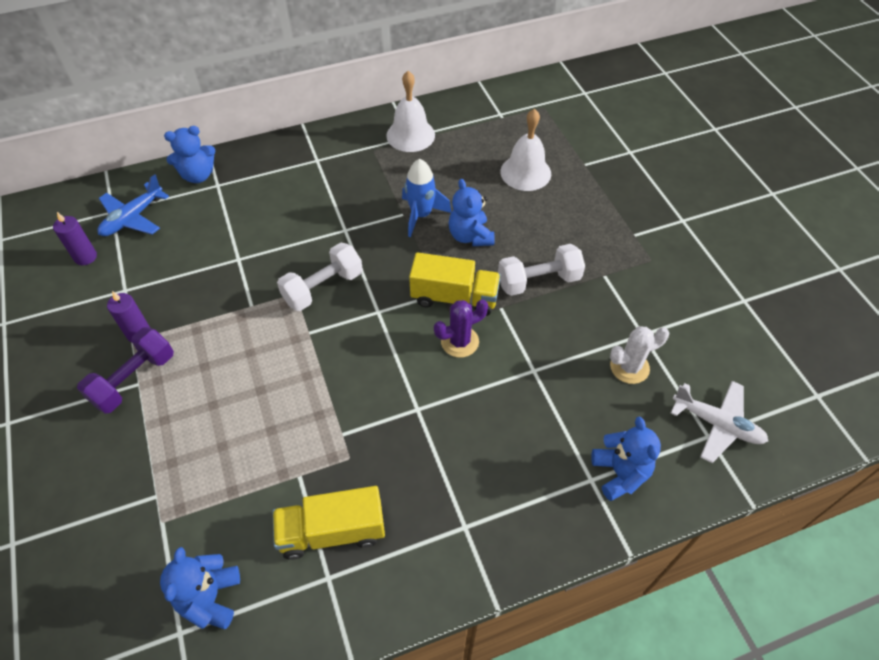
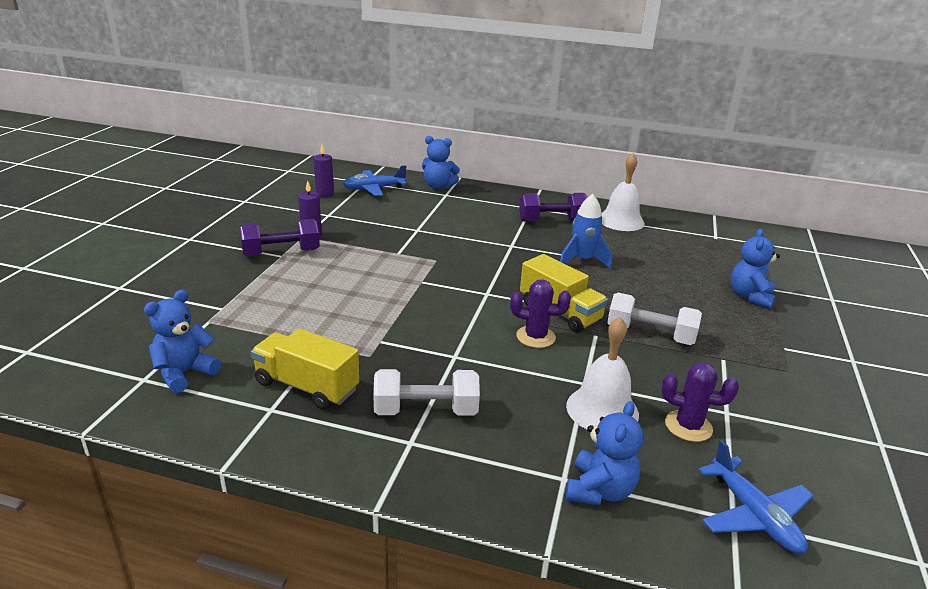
camera: 35 degrees right, 25 degrees down
(323, 287) = (460, 265): white dumbbell -> white dumbbell (426, 410)
(351, 170) = (552, 221): none -> purple dumbbell
(470, 236) = (613, 287): blue teddy bear -> blue teddy bear (750, 297)
(525, 172) = (705, 273): white bell -> white bell (602, 409)
(629, 367) = (688, 426): white cactus -> purple cactus
(717, 424) = (753, 515): white plane -> blue plane

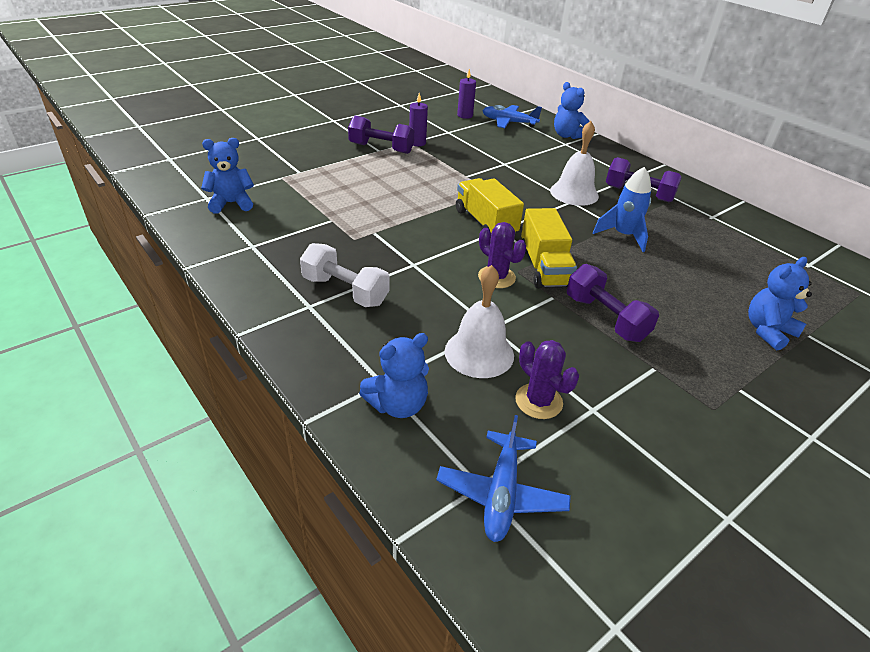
camera: 35 degrees right, 10 degrees up
(307, 386) = (290, 241): yellow truck -> yellow truck (485, 223)
(621, 221) = (714, 216): white bell -> white bell (574, 193)
(650, 335) = (605, 318): white dumbbell -> purple dumbbell

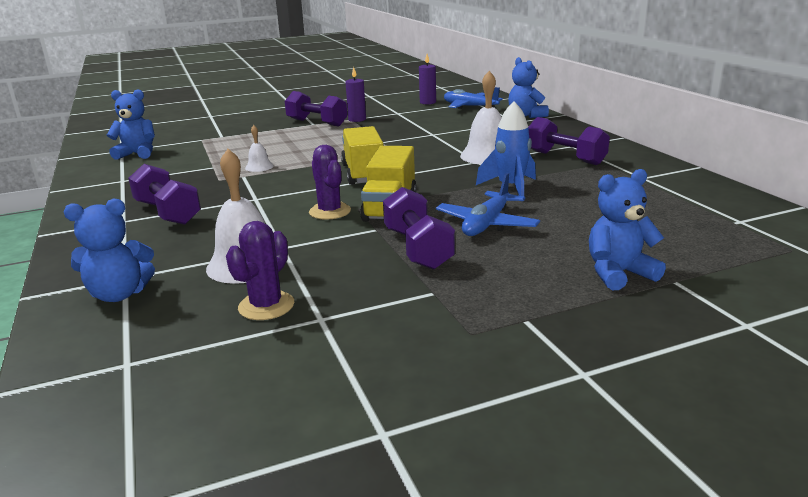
camera: 20 degrees right, 15 degrees down
(345, 291) = (167, 213): white dumbbell -> purple dumbbell
(379, 218) = (259, 167): none -> white bell
(501, 494) = (140, 373): blue plane -> blue plane (487, 224)
(538, 401) = (266, 306): purple cactus -> purple cactus turned 45 degrees clockwise

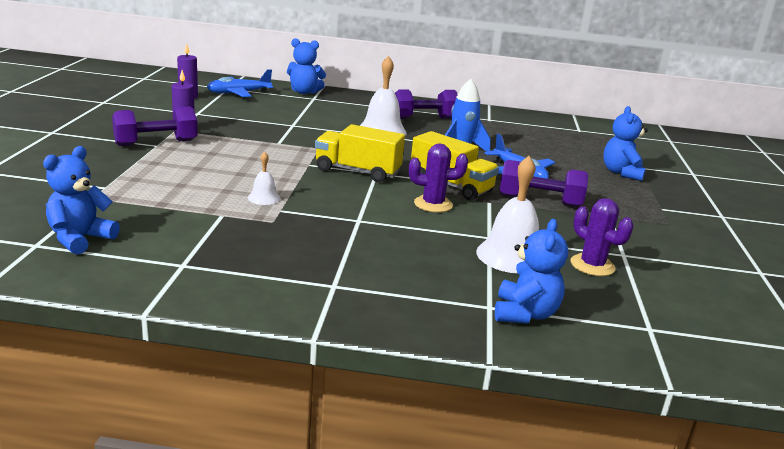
camera: 65 degrees left, 0 degrees up
(167, 213) = (342, 261): purple dumbbell -> none

